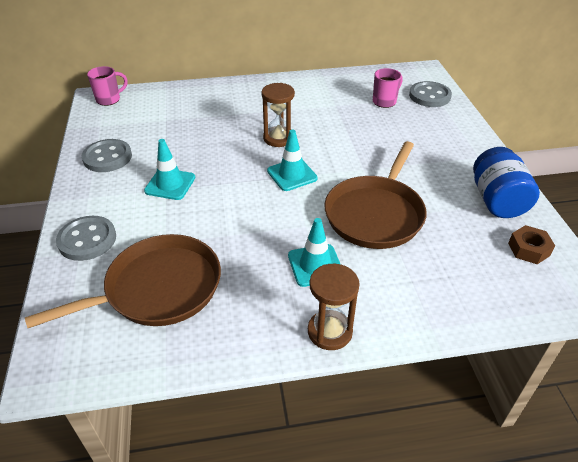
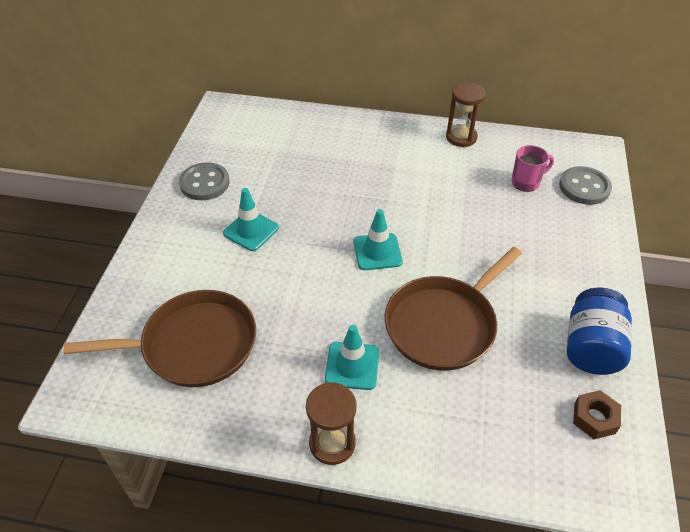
camera: 20 degrees right, 5 degrees up
(87, 240) = (152, 273): grey button -> none
(109, 99) = (233, 112): pink mug -> none
(278, 138) = (384, 202): brown hourglass -> brown hourglass (461, 137)

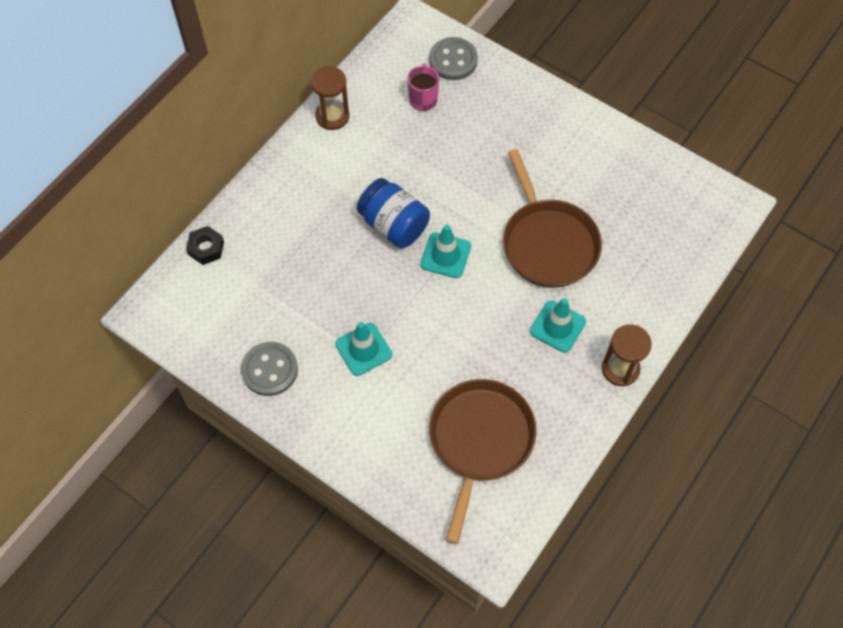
camera: 65 degrees left, 15 degrees up
(293, 115) = (206, 248): none -> black nut
(591, 347) = (615, 156): blue jar -> blue jar (394, 225)
(594, 418) = (672, 190): brown nut -> none

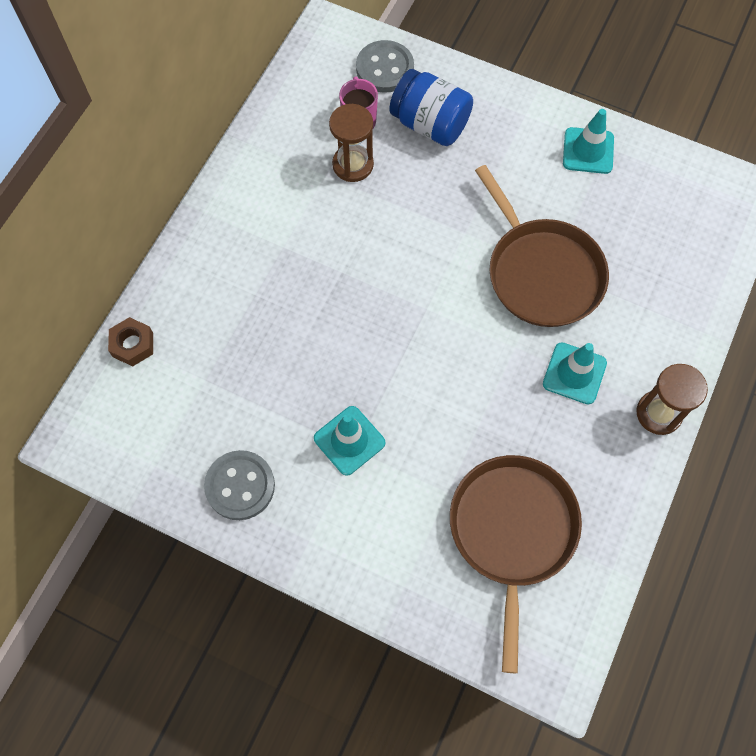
camera: 10 degrees left, 5 degrees up
(206, 248) = (133, 345): black nut -> brown nut
(332, 116) = (255, 157): brown hourglass -> brown hourglass (353, 165)
(394, 225) = (355, 280): blue jar -> blue jar (430, 124)
(445, 255) = (424, 307): turquoise traffic cone -> turquoise traffic cone (588, 151)

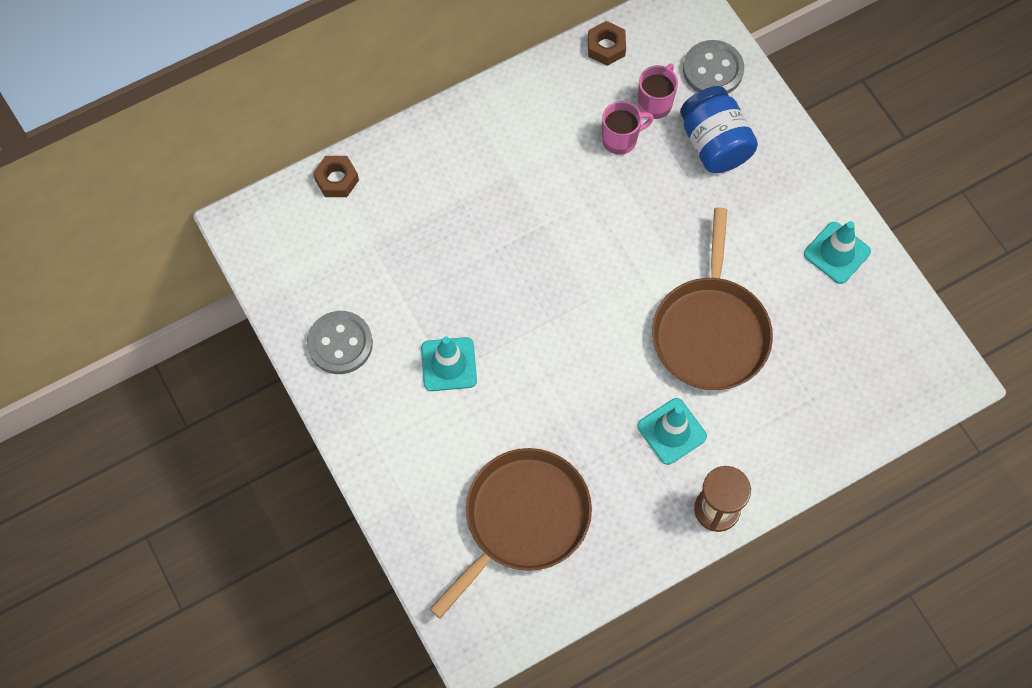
camera: 35 degrees right, 0 degrees up
(285, 99) = (606, 47): none -> brown nut
(353, 165) = (620, 139): brown hourglass -> pink mug

